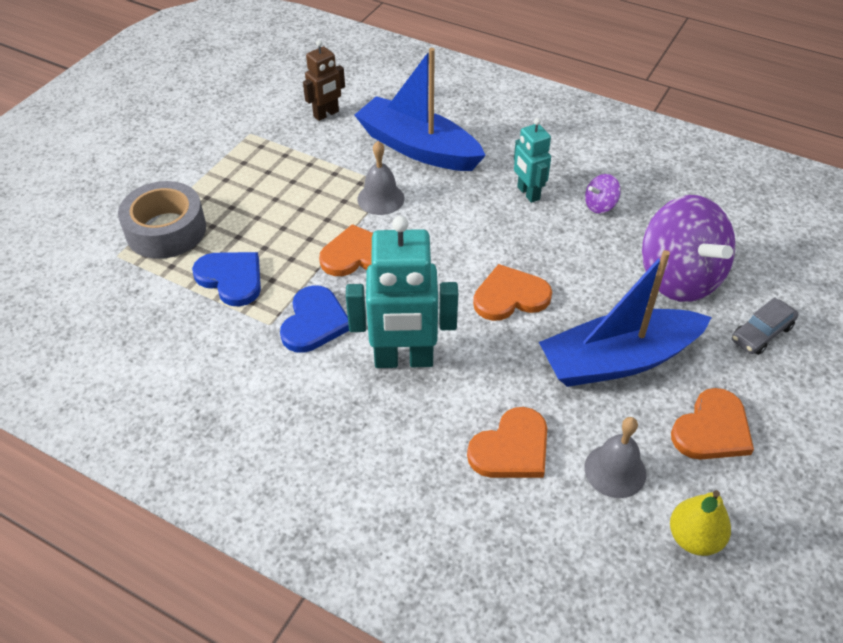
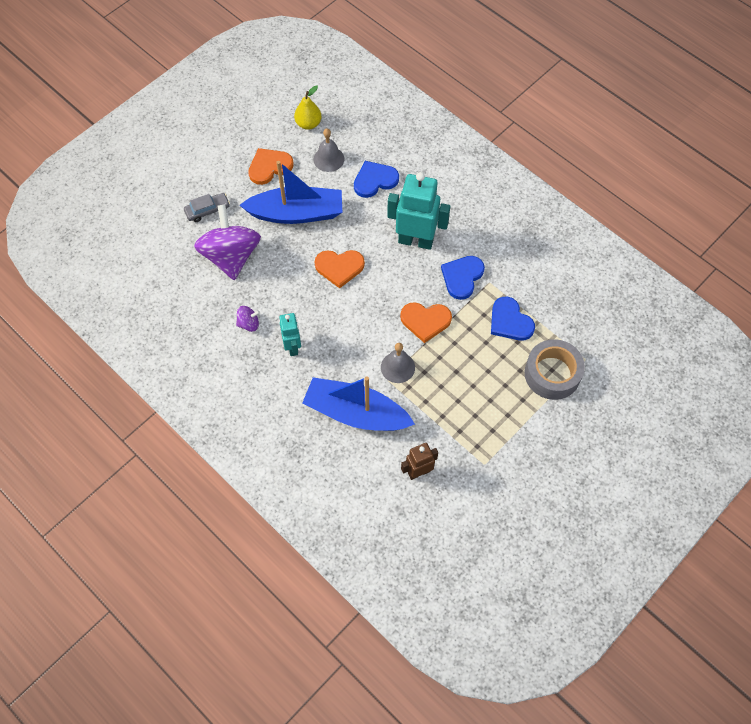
camera: 165 degrees left, 15 degrees up
(418, 148) = (356, 413): blue boat -> blue boat turned 150 degrees clockwise
(511, 448) = (375, 180): orange heart -> blue heart

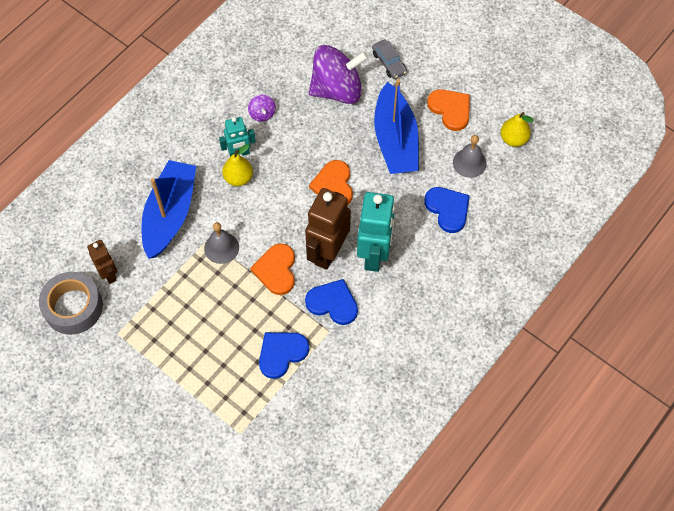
camera: 85 degrees right, 0 degrees up
(321, 349) = (238, 178): none -> yellow pear
(410, 277) = (328, 252): none -> brown robot
(552, 374) = (220, 398): grey tape -> grey tape (73, 307)

